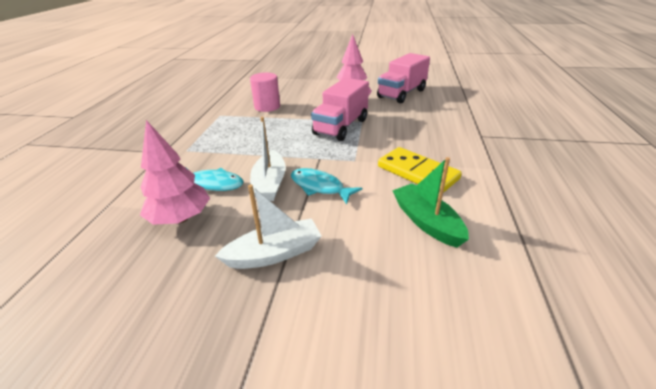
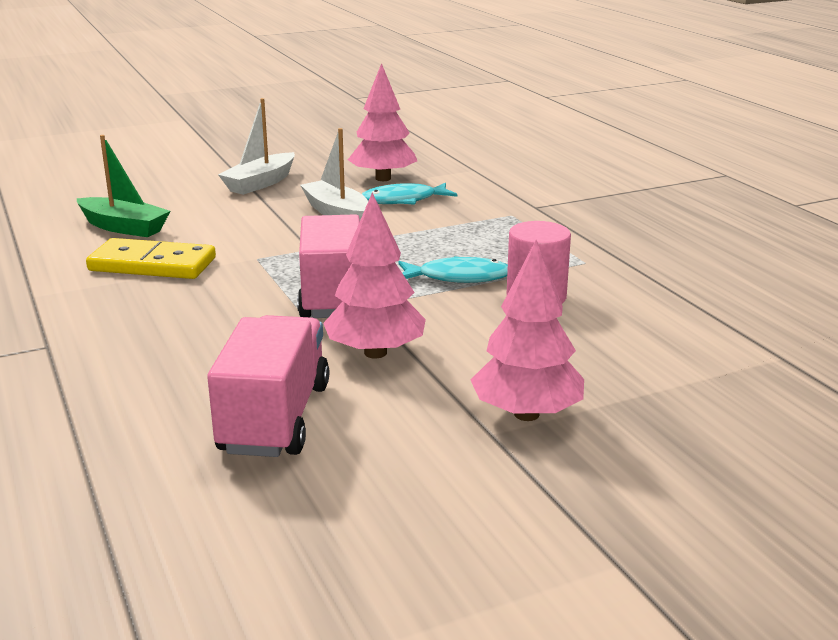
camera: 145 degrees right, 10 degrees down
(319, 187) = (273, 225): turquoise fish -> turquoise fish (458, 277)
(331, 81) = (526, 414): none -> pink tree

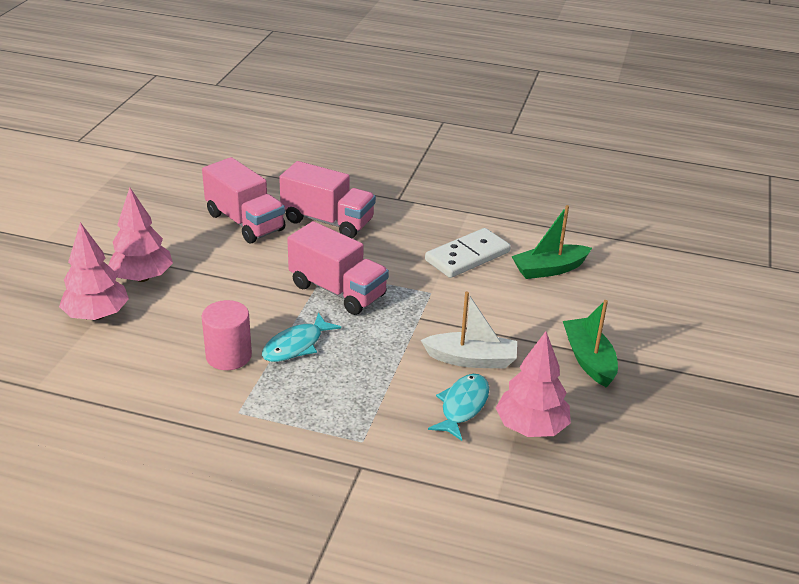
camera: 130 degrees right, 10 degrees up
(152, 265) = (467, 256): yellow domino -> white domino
(182, 364) = (327, 221): none -> pink truck
(260, 183) = (589, 359): white boat -> green boat
(375, 353) = (256, 271): pink tree -> pink tree (97, 315)

